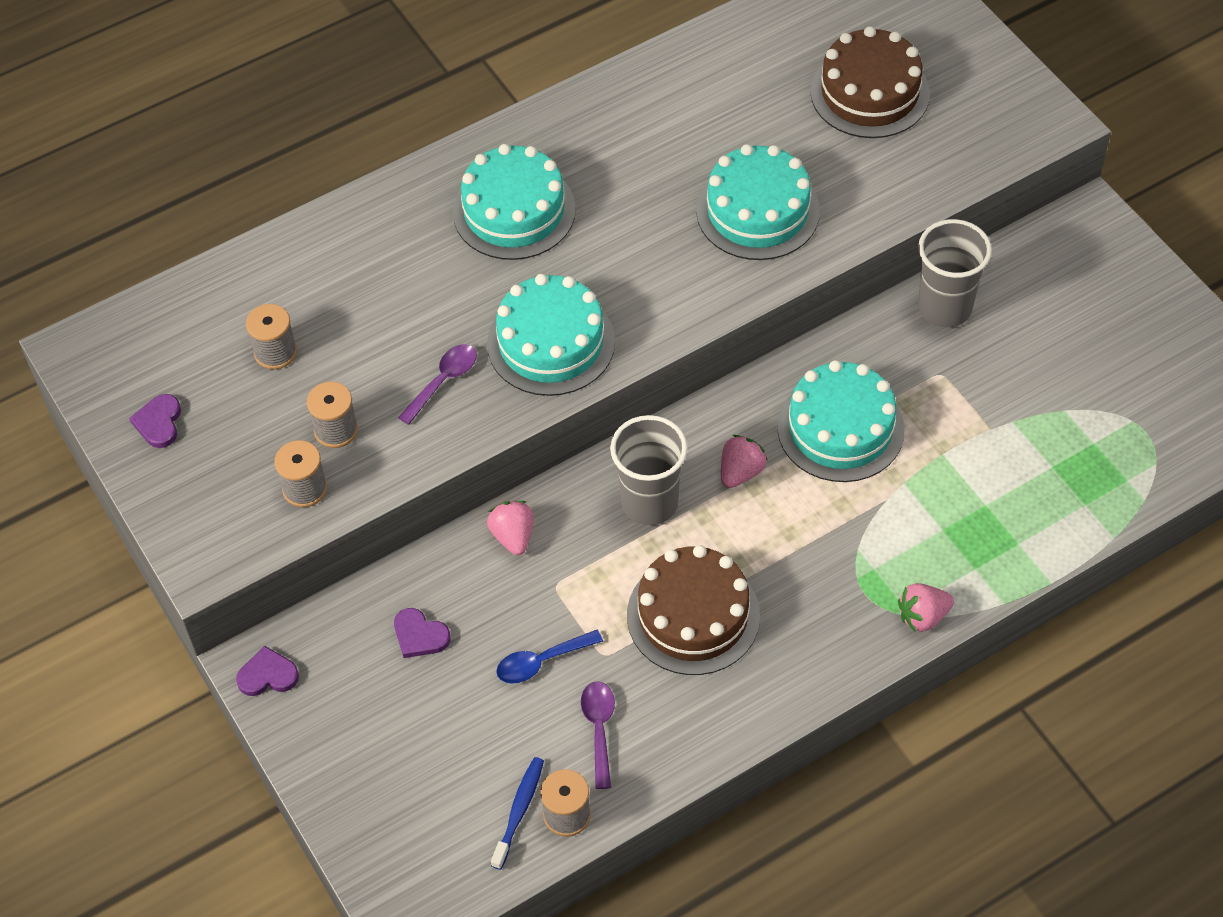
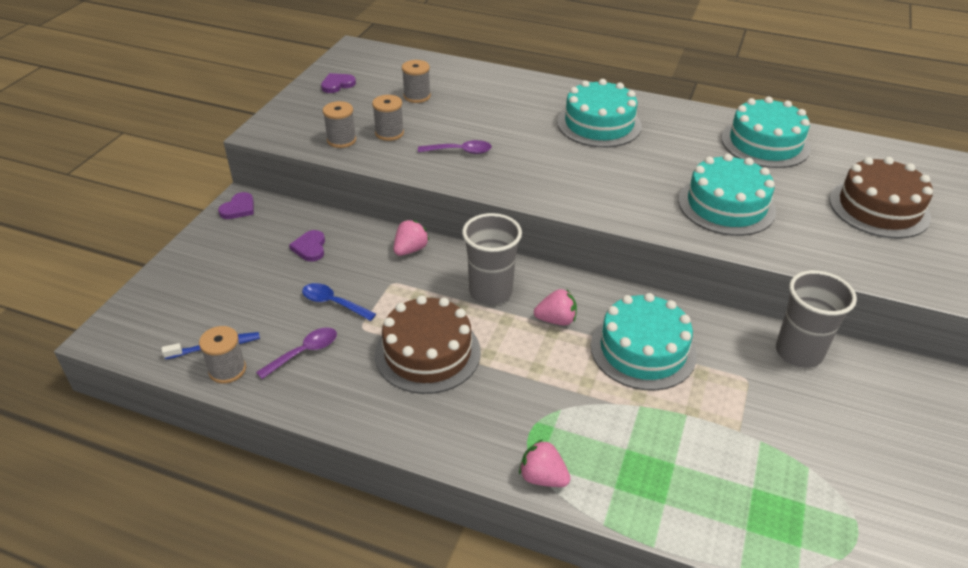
camera: 50 degrees right, 15 degrees down
(267, 675) = (238, 208): purple heart -> purple heart turned 75 degrees clockwise
(551, 343) = (530, 174): turquoise cake -> turquoise cake (765, 143)

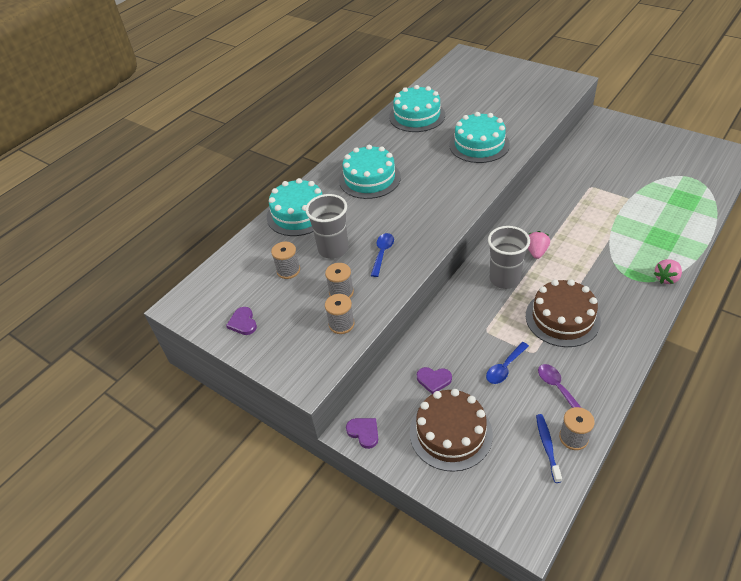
camera: 70 degrees left, 5 degrees up
(410, 250) = (449, 317): pink strawberry -> none
(460, 151) = (382, 253): purple spoon -> blue spoon
(643, 350) = (566, 220): turquoise cake -> turquoise cake (298, 214)
(798, 352) = (572, 164): grey cup -> grey cup (333, 249)
(879, 208) = (492, 94): brown cake -> brown cake (450, 433)

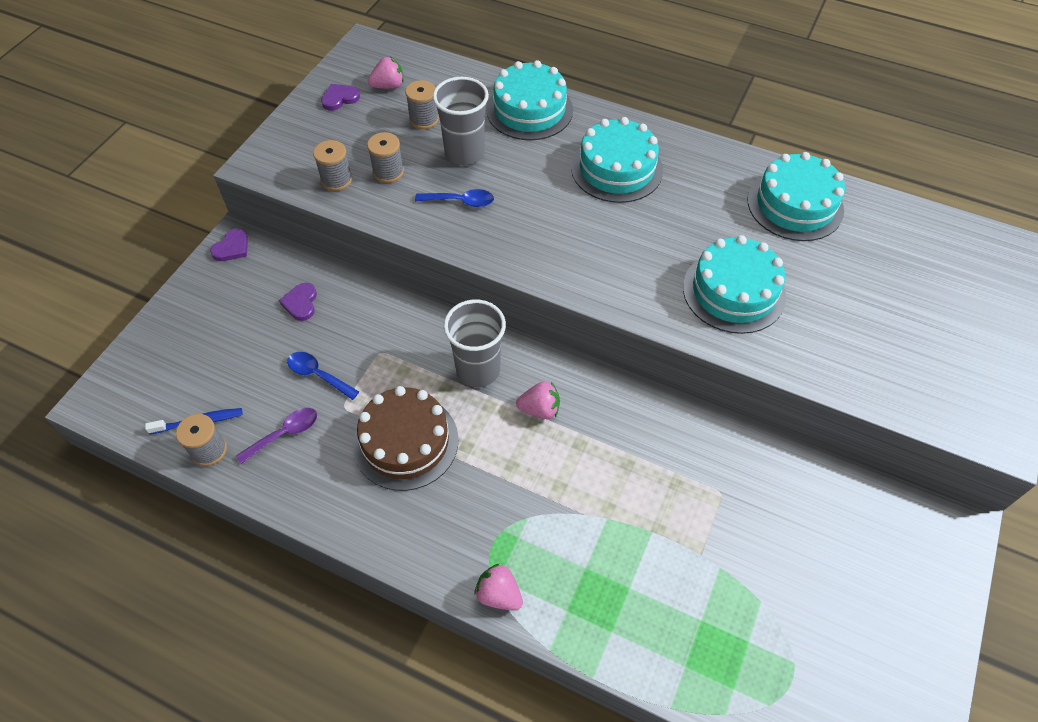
camera: 75 degrees right, 10 degrees up
(240, 291) = (388, 86): none -> pink strawberry
(450, 433) = (225, 325): brown cake -> none

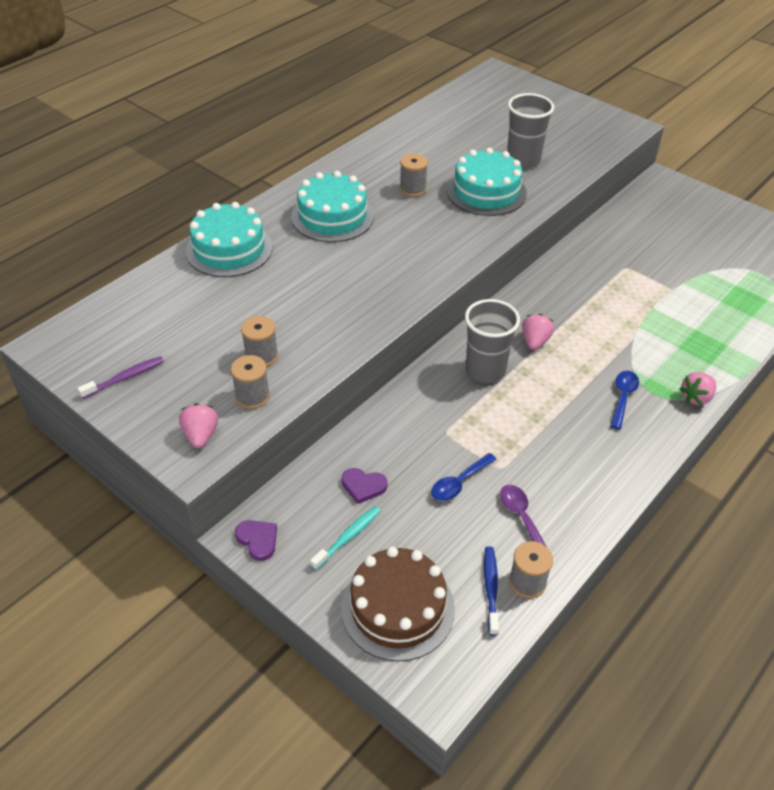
camera: 75 degrees left, 10 degrees down
(243, 305) = (348, 537): none -> turquoise toothbrush
(340, 98) = (125, 378): purple heart -> purple toothbrush
(388, 86) = (130, 337): pink strawberry -> pink strawberry (201, 435)
(405, 442) = (549, 430): brown cake -> brown cake (397, 608)
(424, 119) = (199, 319): grey spool -> grey spool (413, 189)
(460, 201) = (327, 314): blue spoon -> blue spoon (623, 397)
(464, 153) = (264, 300): grey cup -> grey cup (523, 160)
(795, 205) = (413, 144): turquoise cake -> none

